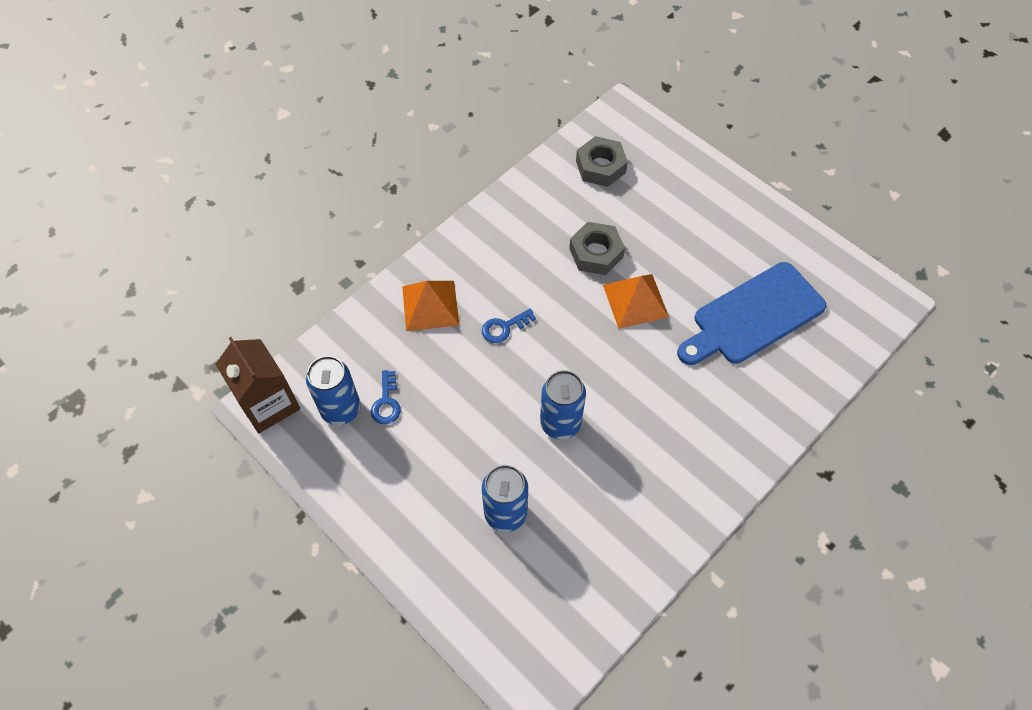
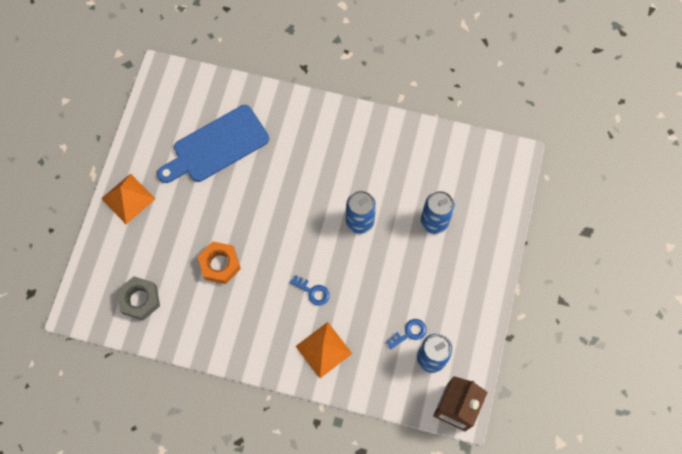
camera: 120 degrees left, 10 degrees up
(596, 253) = (220, 264): grey nut -> orange nut
(635, 301) = (245, 221): orange pyramid -> orange pyramid (128, 198)
(753, 316) = (217, 146): blue cutting board -> blue cutting board turned 120 degrees clockwise

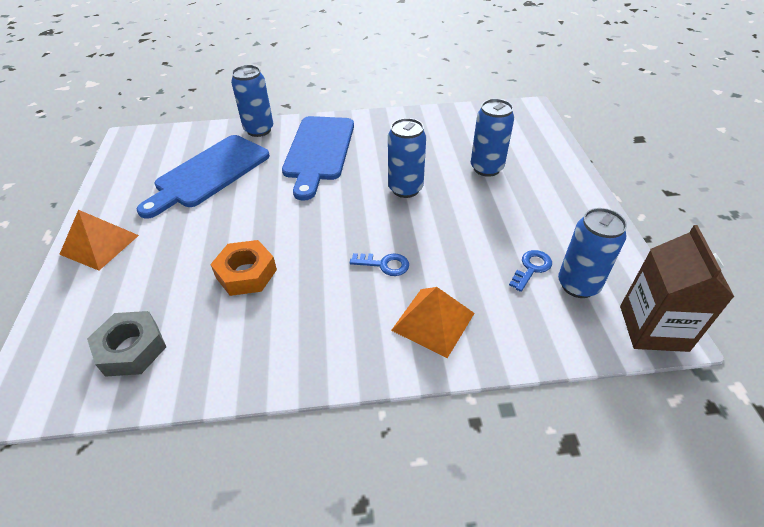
camera: 20 degrees left, 25 degrees down
(269, 101) = (259, 130): none -> blue can
(310, 149) = (319, 151): none -> blue cutting board

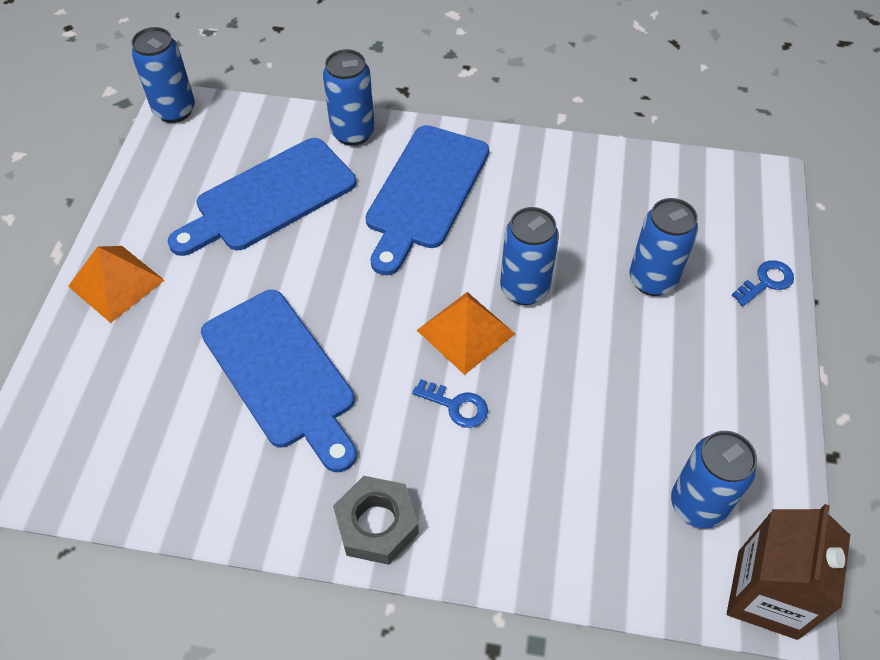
camera: 15 degrees right, 10 degrees up
(127, 139) = (174, 110): none -> blue can
(131, 349) = (131, 445): grey nut -> grey nut (377, 524)
(246, 273) = (281, 373): orange nut -> blue cutting board
(433, 321) = (489, 505): orange pyramid -> orange pyramid (465, 331)
(531, 268) = (646, 462): blue key -> blue key (766, 282)

